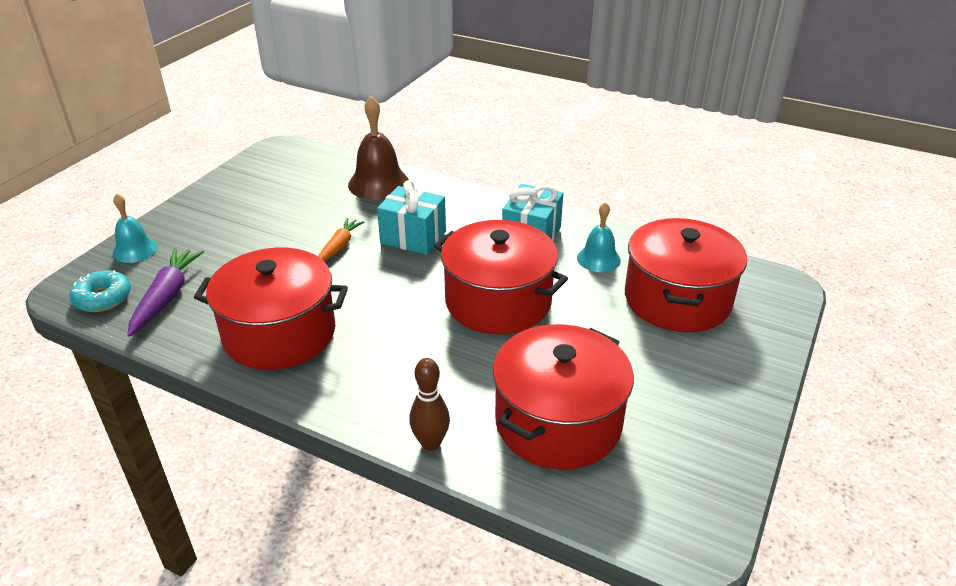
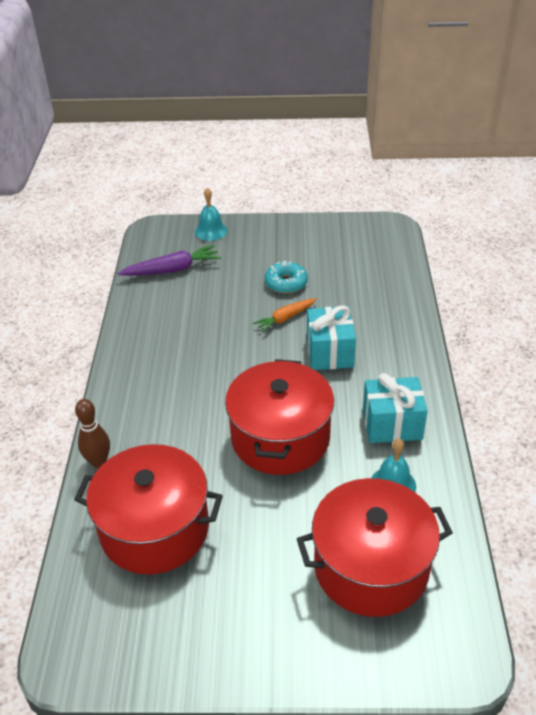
camera: 65 degrees right, 5 degrees up
(103, 298) = (155, 246): turquoise donut -> turquoise donut (286, 283)
(279, 333) = (168, 337): red pot -> none
(339, 247) = (285, 318): orange carrot -> orange carrot turned 150 degrees clockwise
(378, 183) = (390, 300): brown bell -> none

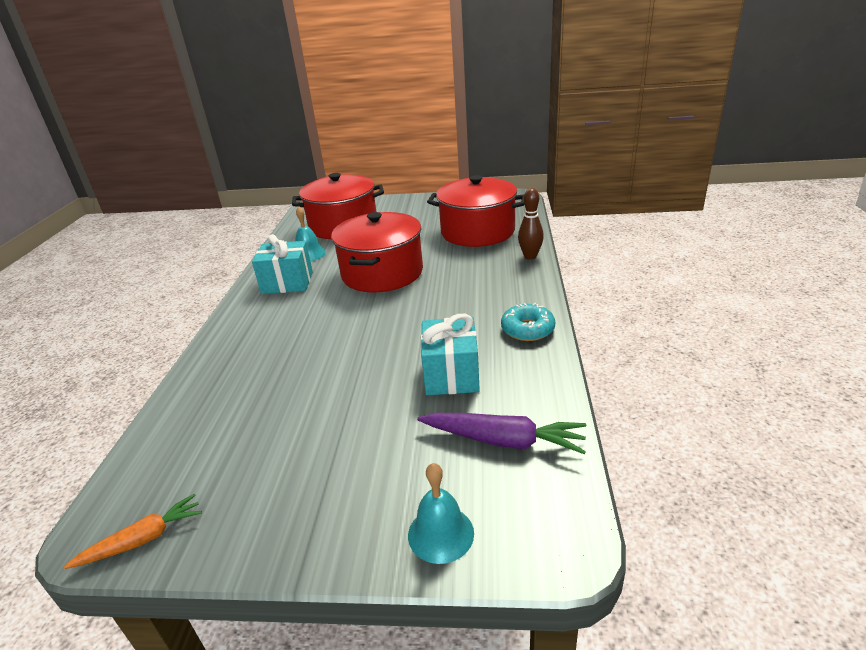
camera: 175 degrees left, 10 degrees down
(172, 270) = (503, 440): purple carrot -> purple carrot turned 150 degrees counterclockwise
(285, 318) = (347, 367): orange carrot -> orange carrot (142, 539)
(286, 283) = (331, 415): turquoise donut -> turquoise donut (527, 329)
(329, 352) = (312, 332): turquoise gift -> turquoise gift (451, 374)

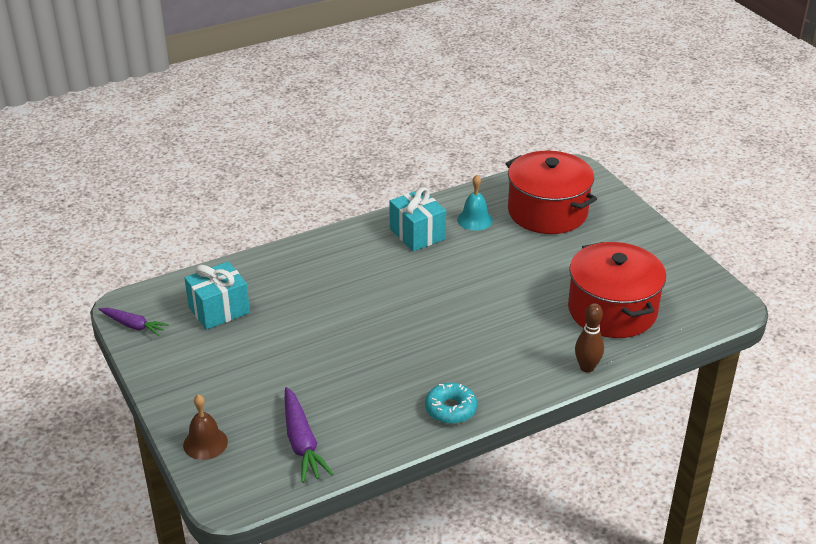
camera: 55 degrees right, 5 degrees up
(142, 539) = (133, 325): orange carrot -> purple carrot
(382, 273) = (477, 282): red pot -> none
(440, 533) = (205, 443): turquoise bell -> brown bell
(451, 374) = (357, 387): turquoise gift -> turquoise gift (219, 310)

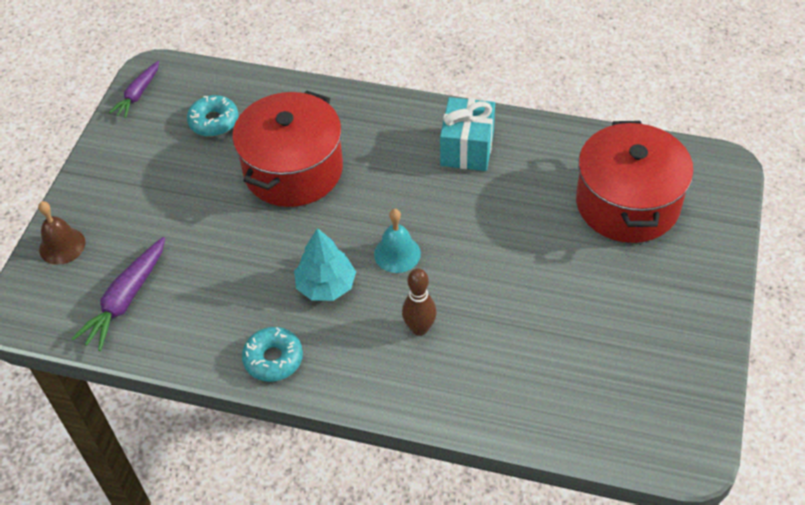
camera: 45 degrees right, 15 degrees up
(133, 325) = (138, 94): purple carrot -> purple carrot turned 45 degrees clockwise
(219, 310) = (214, 121): turquoise gift -> turquoise donut
(429, 352) = (326, 285): none -> turquoise tree
(474, 220) = (541, 166): turquoise bell -> turquoise bell (397, 254)
(587, 367) = (445, 410): brown bowling pin -> brown bowling pin (419, 328)
(612, 310) = (551, 364): red pot -> red pot (293, 170)

